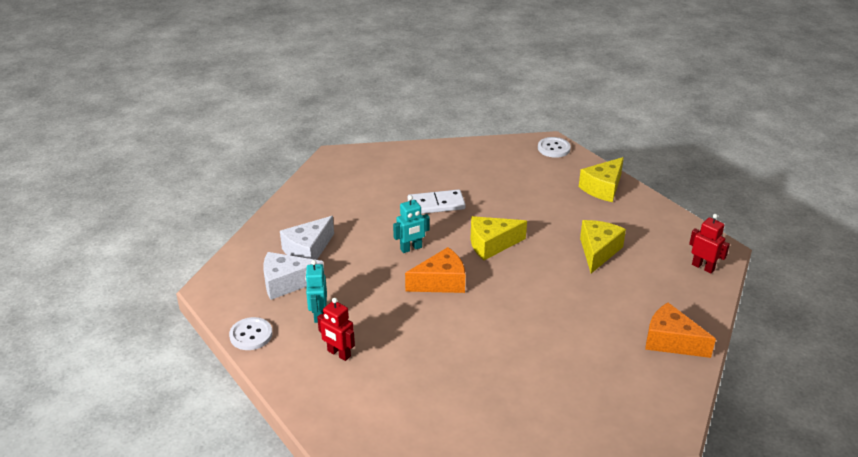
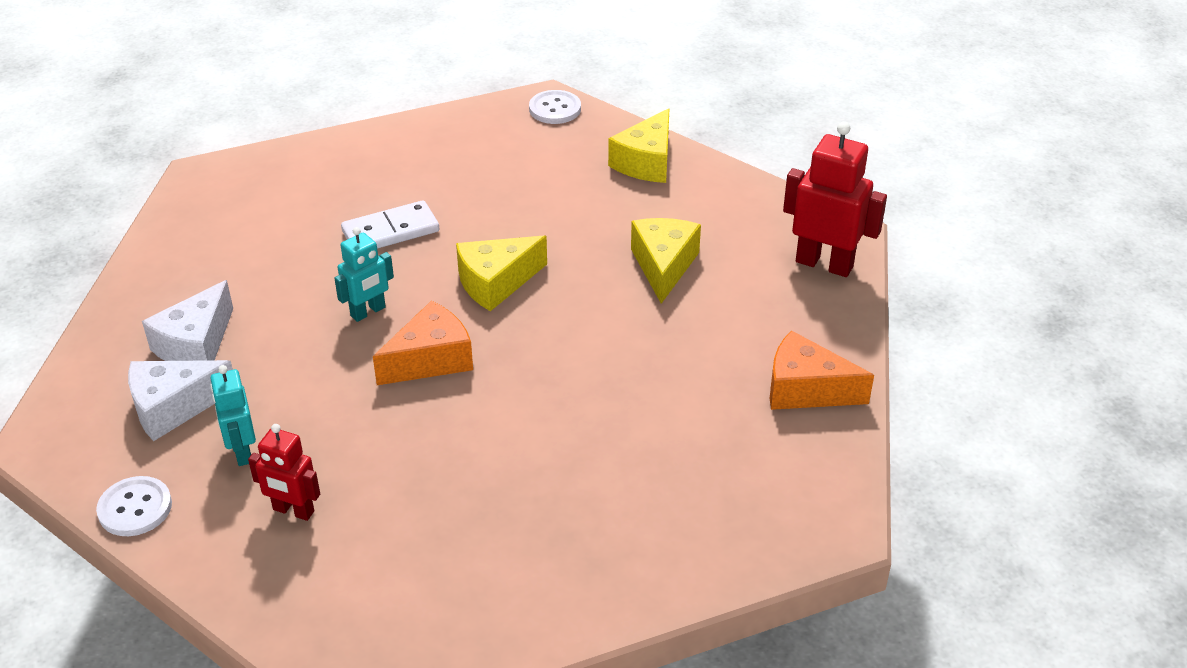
camera: 15 degrees left, 5 degrees up
(703, 267) = (824, 264): red robot -> red robot, size x1.65

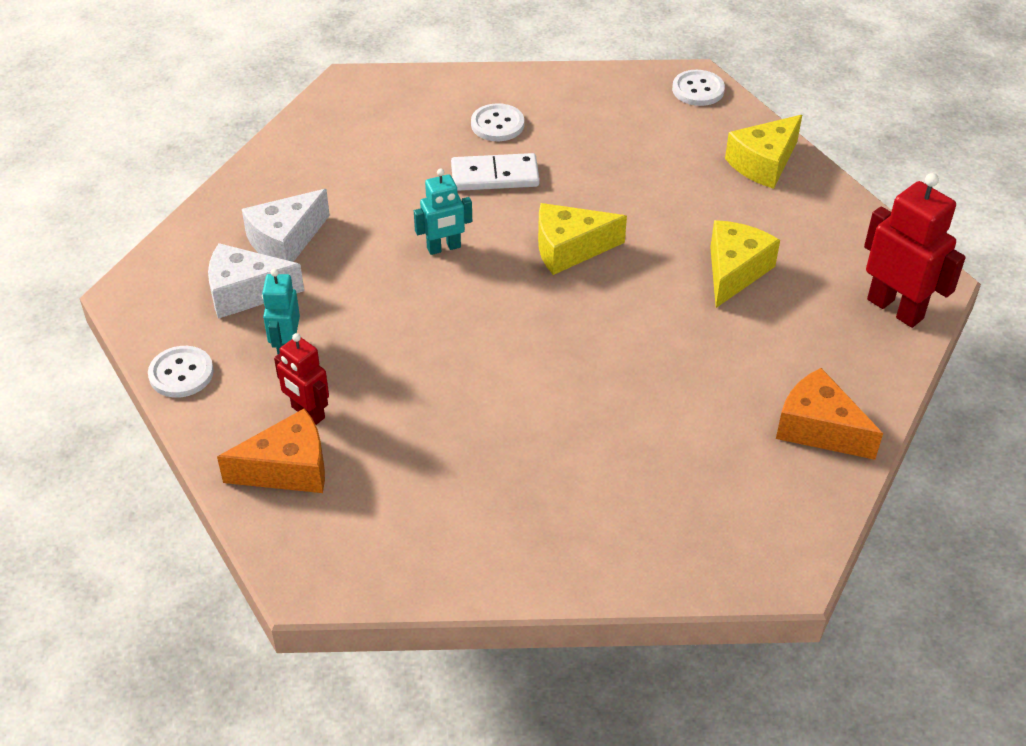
camera: 20 degrees right, 5 degrees up
(372, 182) = (497, 124): none -> white button
(431, 359) = (481, 307): orange cheese -> orange cheese (288, 469)

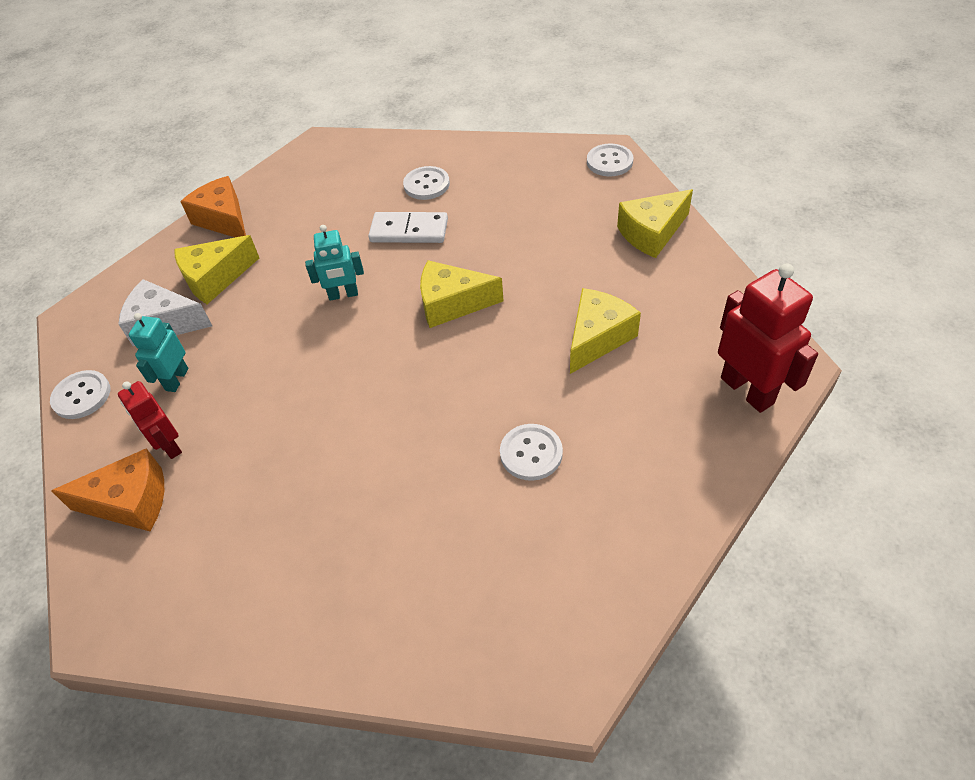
camera: 15 degrees right, 5 degrees up
(285, 241) = (215, 278): white cheese -> yellow cheese
(698, 384) = (531, 453): none -> white button
(818, 428) = (639, 516): orange cheese -> orange cheese (224, 219)

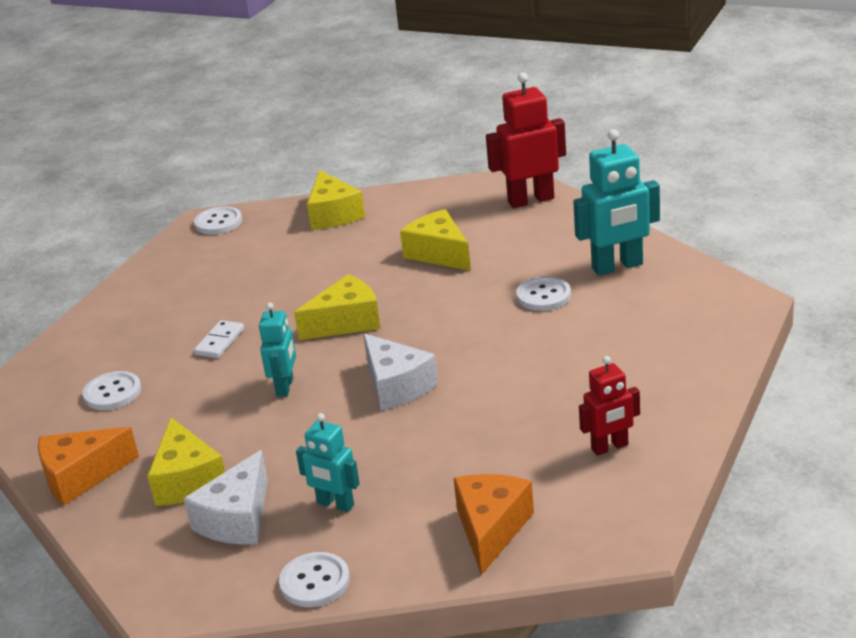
camera: 75 degrees left, 20 degrees down
(169, 446) = (429, 505): red robot -> red robot (610, 447)
(348, 372) = (396, 386): none -> white cheese
(409, 231) = (220, 342): white domino -> white domino, size x0.66
(426, 184) = (154, 327): white button -> white button (112, 393)
(452, 304) = (346, 322): yellow cheese -> yellow cheese turned 135 degrees counterclockwise
(613, 515) = (617, 267): none -> turquoise robot

